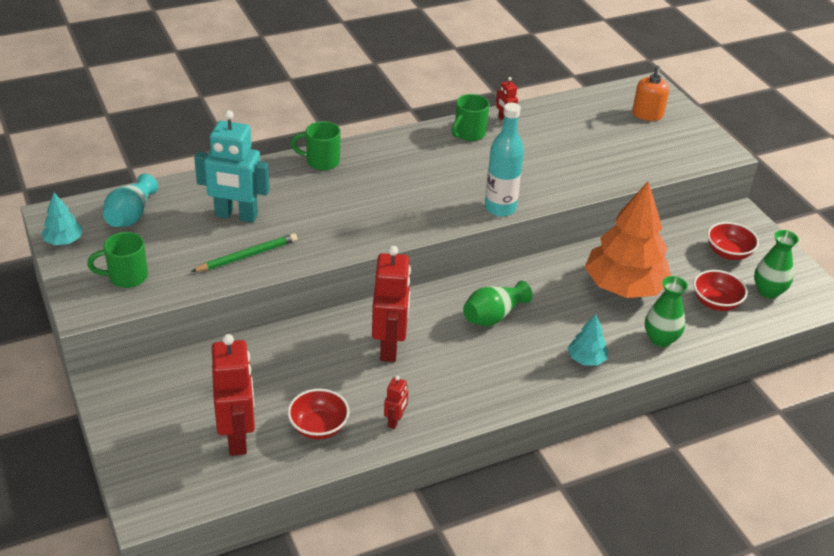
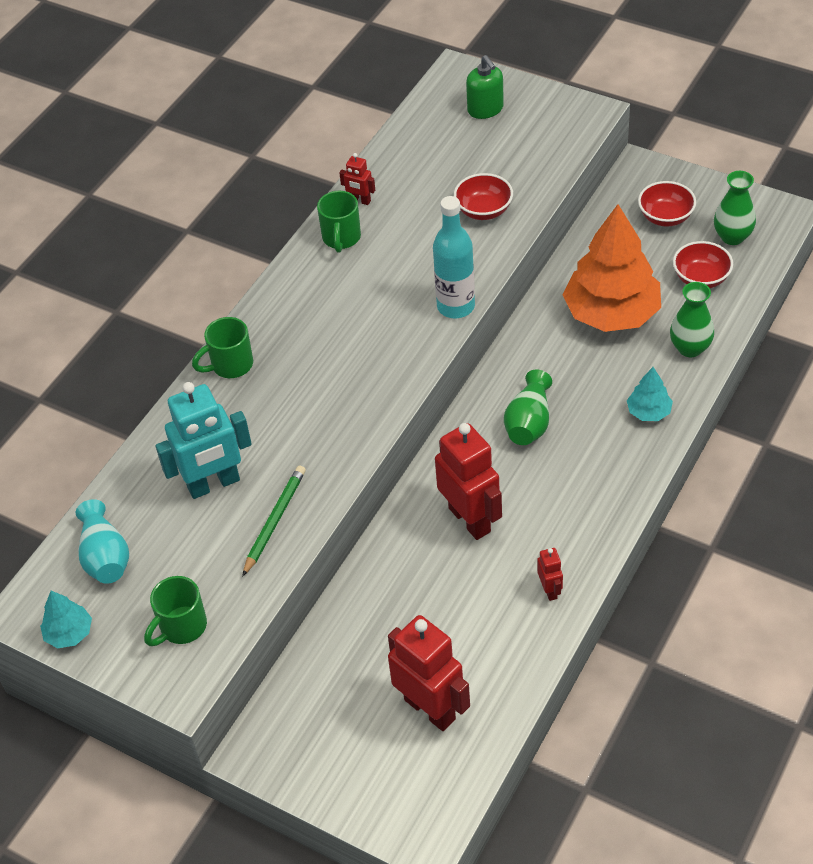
camera: 30 degrees left, 10 degrees up
(318, 427) = (490, 645): red bowl -> red bowl (483, 210)
(647, 115) = (485, 109): orange soap dispenser -> green soap dispenser

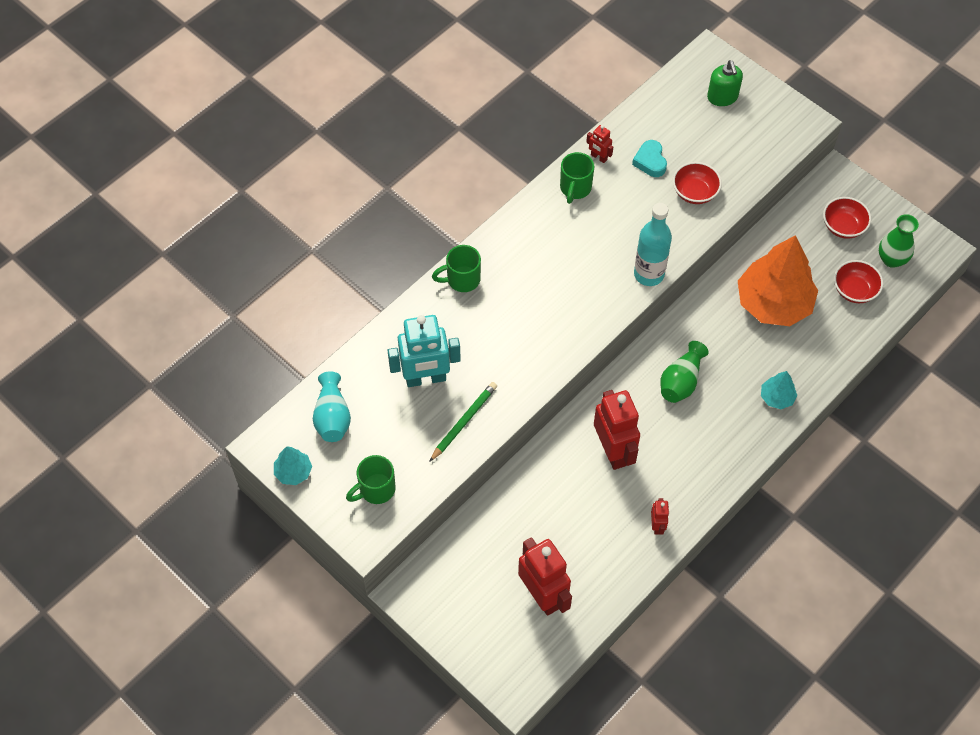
camera: 10 degrees right, 10 degrees up
(422, 191) = (650, 161): none -> turquoise heart
(690, 348) = (826, 350): green vase -> none

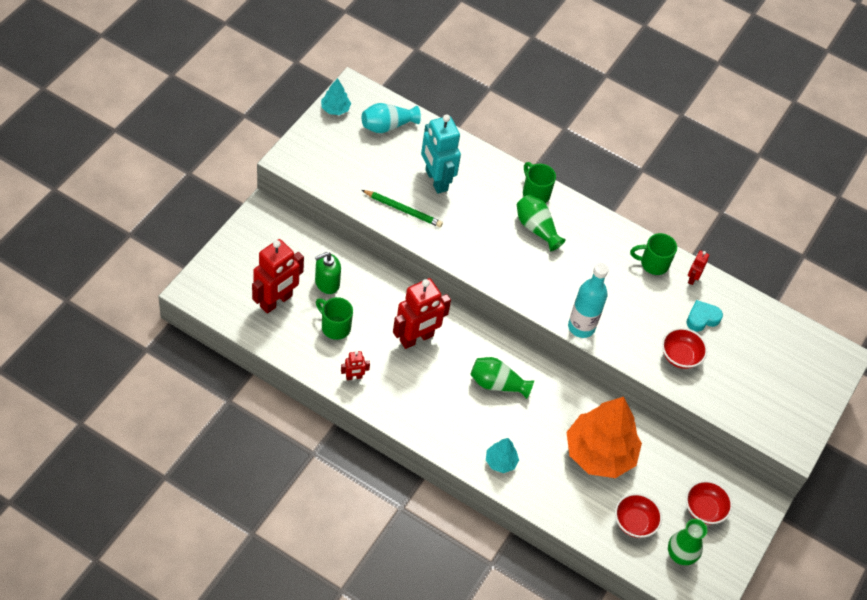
camera: 70 degrees right, 5 degrees down
(376, 489) = (331, 161): green mug -> green mug (335, 327)
(512, 289) = (536, 228): none -> green vase
(722, 97) = (797, 371): green soap dispenser -> green soap dispenser (327, 283)

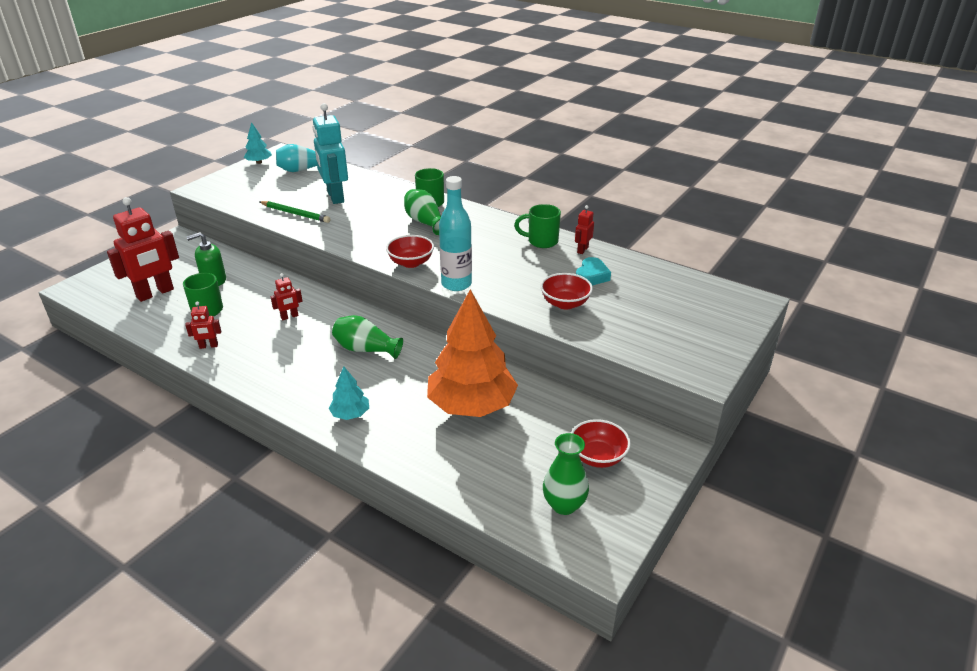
camera: 10 degrees right, 20 degrees down
(416, 338) = (289, 317): red robot -> red robot, size x0.46
(634, 522) = (506, 471): red bowl -> red bowl (411, 262)
(702, 318) = (591, 276): turquoise heart -> turquoise heart turned 135 degrees clockwise

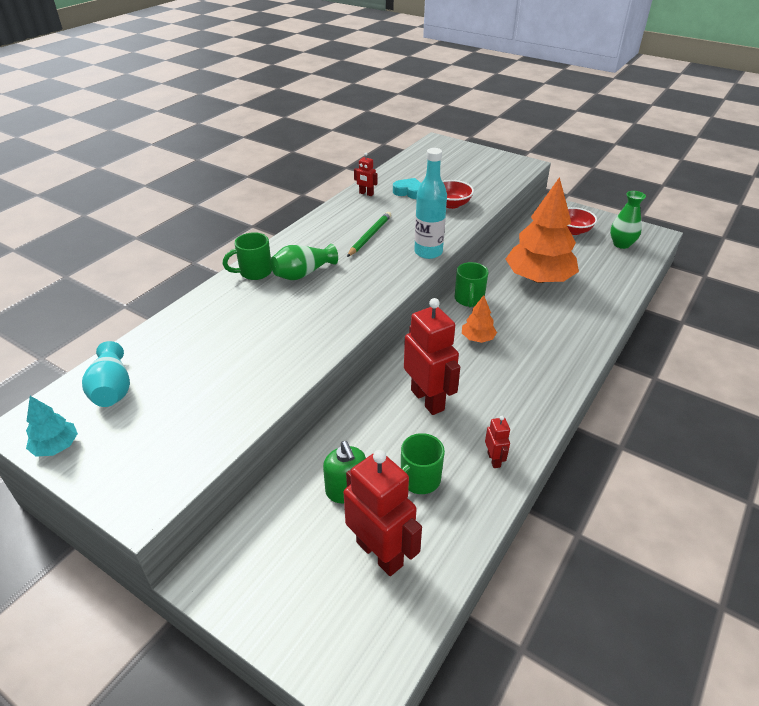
camera: 90 degrees left, 5 degrees up
(289, 317) = (428, 400): red robot -> red robot, size x2.16
(295, 214) = (263, 375): green pencil -> green pencil (370, 236)
(335, 197) = (220, 345): turquoise robot -> none
(350, 414) = (570, 339): turquoise tree -> none
(366, 349) = (477, 338): green vase -> orange tree
(411, 262) = (390, 278): red bowl -> none
(541, 241) = (350, 211): green mug -> green mug (469, 300)

